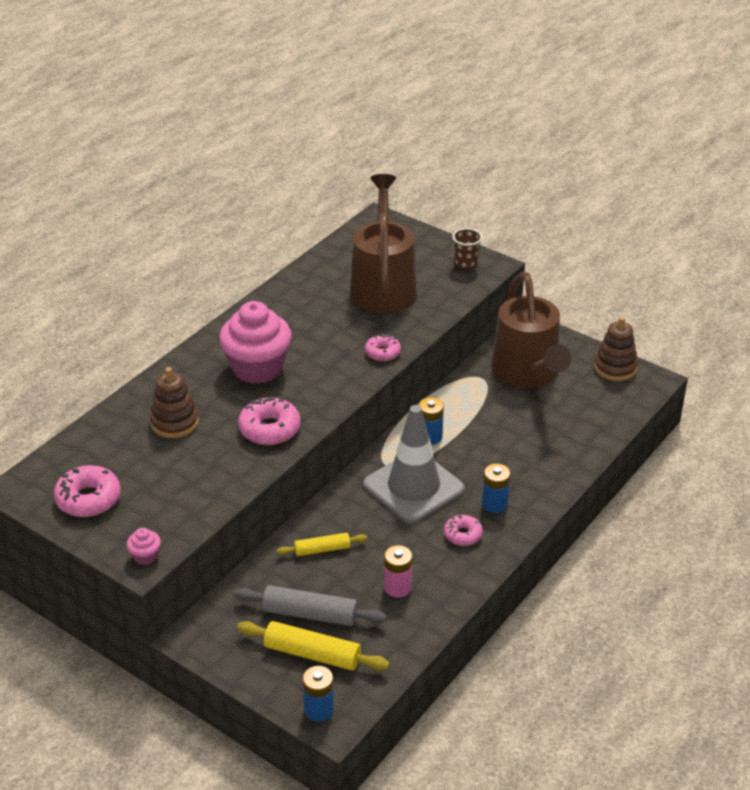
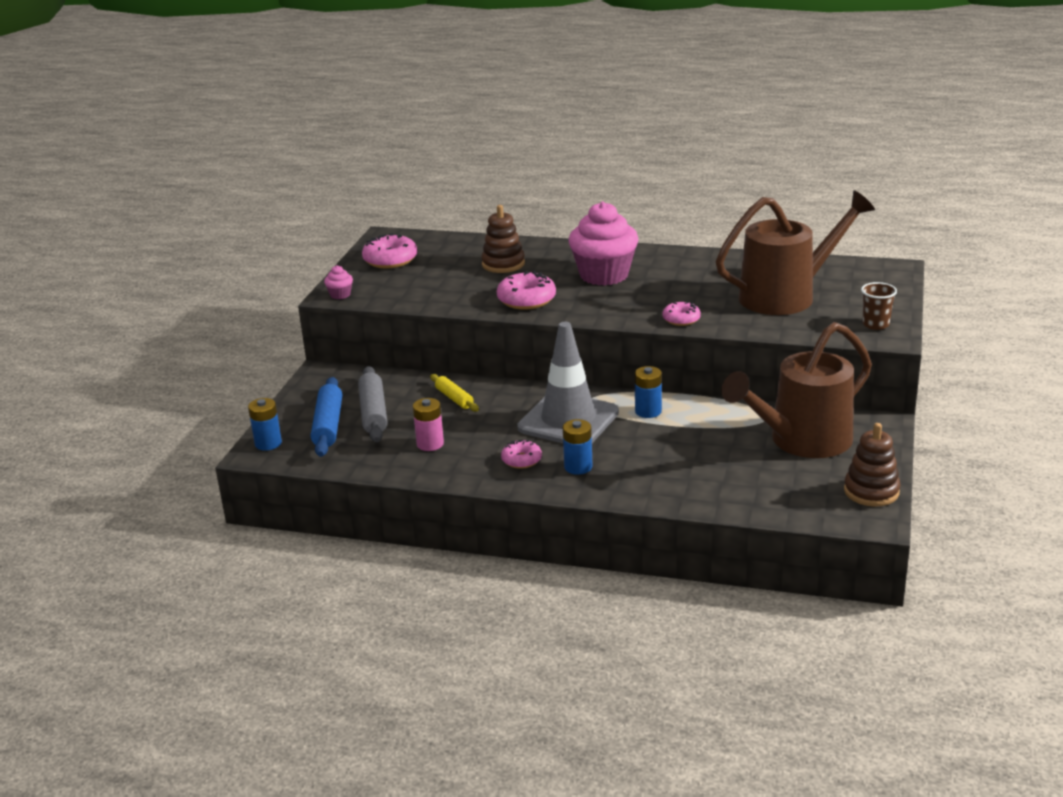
camera: 70 degrees right, 10 degrees down
(312, 654) = (328, 425): yellow rolling pin -> blue rolling pin

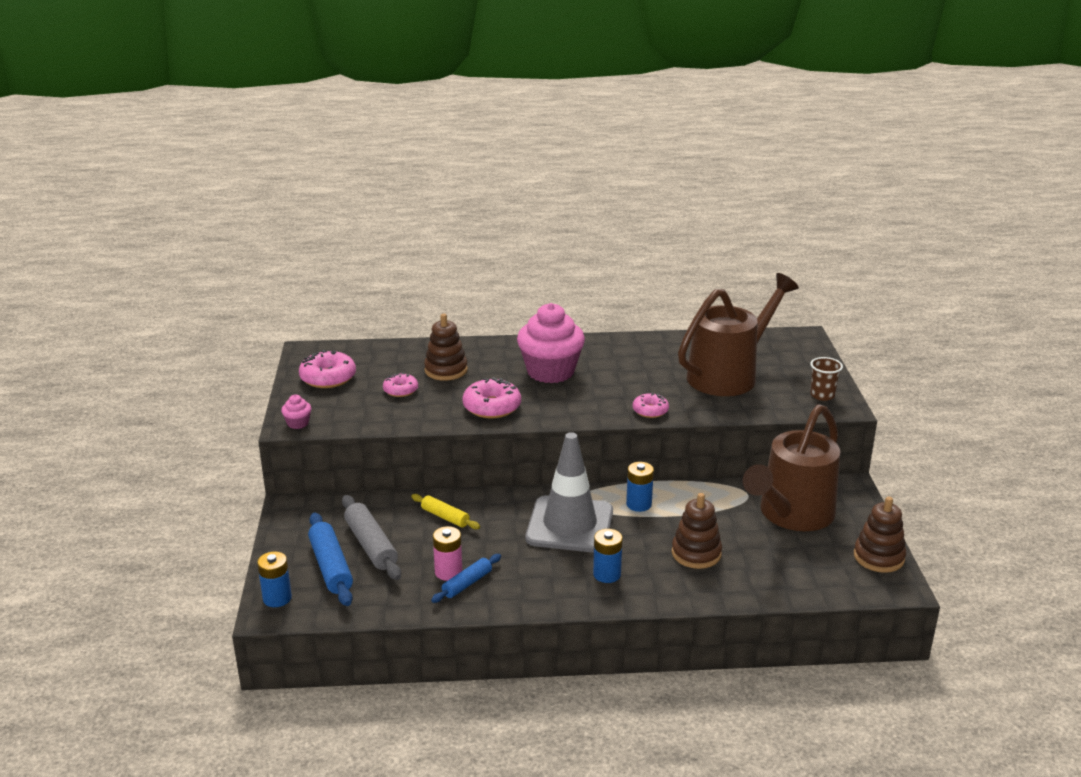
camera: 20 degrees left, 0 degrees up
(441, 456) = (467, 583): none -> blue rolling pin
(521, 460) = (548, 575): pink donut -> pink donut (400, 390)
(679, 461) = (696, 553): none -> brown stacking toy

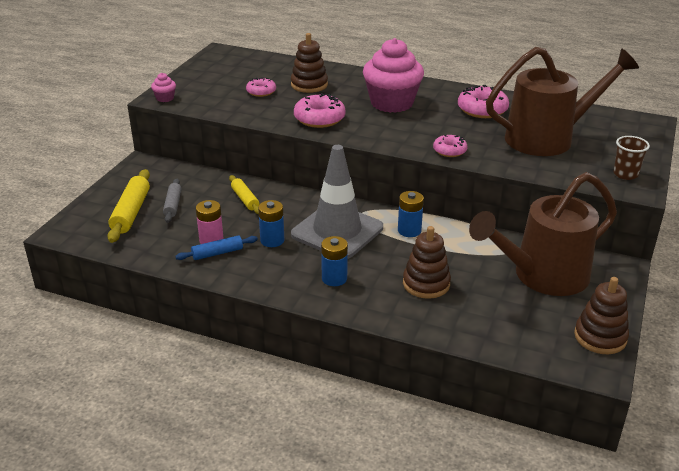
camera: 25 degrees right, 5 degrees up
(277, 598) = (75, 224): blue battery -> blue battery (272, 240)
(328, 378) = (217, 72): pink donut -> pink donut (482, 110)
(331, 567) = (131, 212): blue rolling pin -> yellow rolling pin
(371, 545) = (173, 205): grey rolling pin -> grey rolling pin, size x0.62

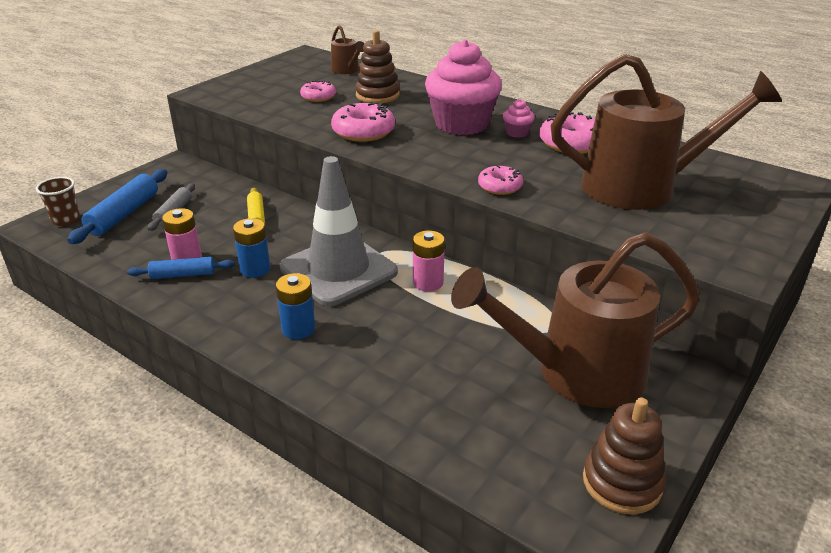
camera: 15 degrees right, 0 degrees up
(131, 212) = (124, 214): yellow rolling pin -> blue rolling pin
(165, 98) = (209, 93): pink cupcake -> pink cupcake (517, 133)
(268, 64) = (347, 70): none -> brown watering can
(409, 230) = (428, 282): blue battery -> pink battery
(426, 284) = (411, 356): brown stacking toy -> none
(625, 174) = (732, 248): brown cup -> brown cup (66, 220)

